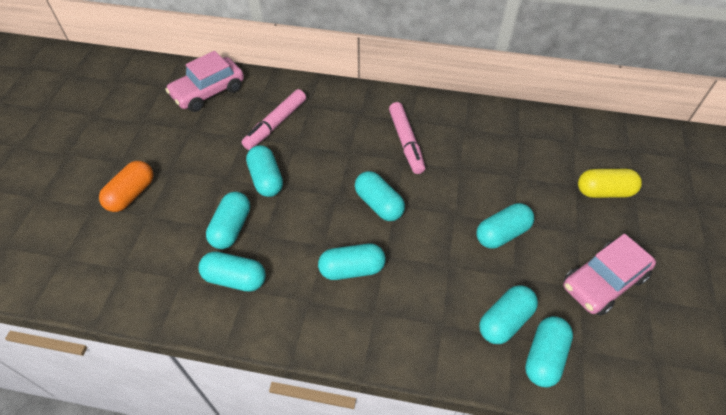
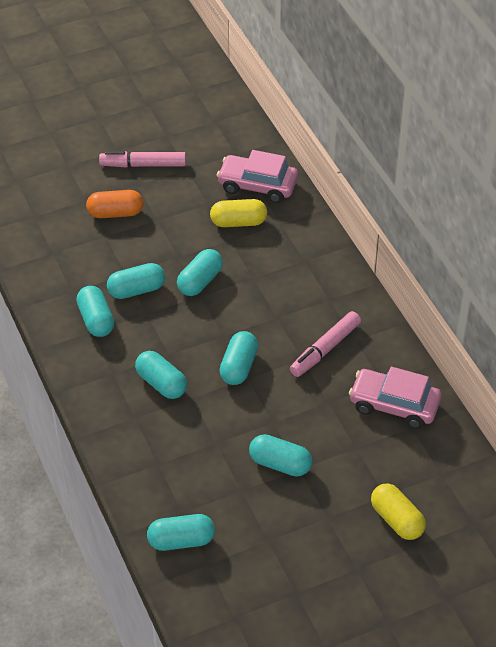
camera: 55 degrees right, 5 degrees down
(231, 122) = (238, 222): none -> yellow capsule
(275, 124) = (263, 251): pink marker -> pink marker (143, 165)
(505, 321) = (193, 502): turquoise capsule -> none
(603, 281) = (288, 554): pink car -> pink car (394, 405)

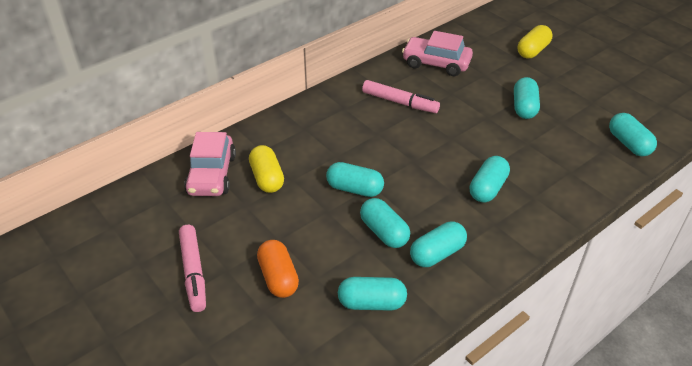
camera: 105 degrees left, 5 degrees down
(239, 367) = (443, 145): turquoise capsule -> turquoise capsule (371, 303)
(394, 405) = (436, 63): pink car -> pink car turned 105 degrees clockwise

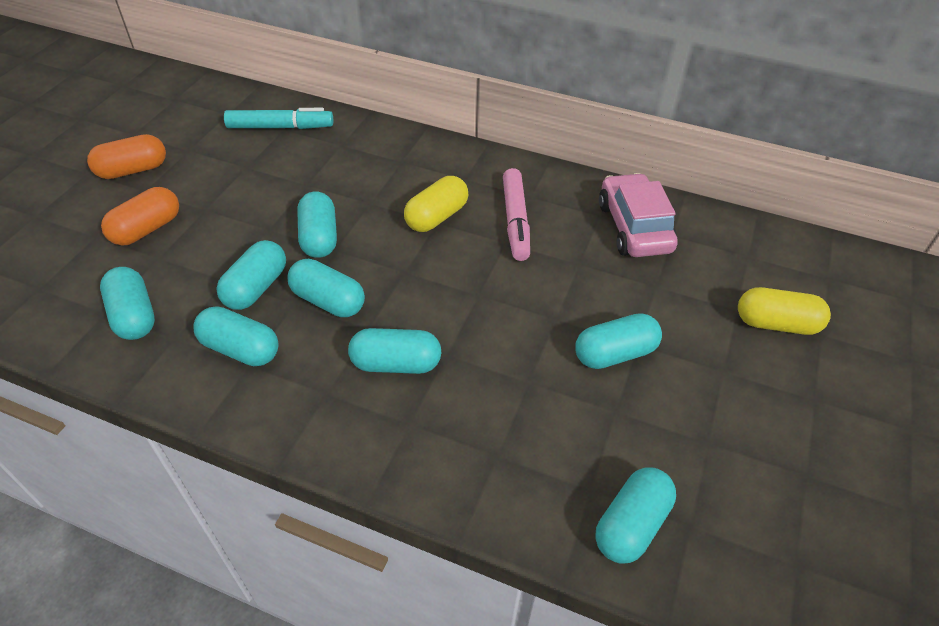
camera: 60 degrees right, 5 degrees up
(193, 272) = (133, 170): pink marker -> orange capsule
(211, 174) = (280, 127): pink car -> turquoise marker
(267, 178) = (297, 165): yellow capsule -> yellow capsule (436, 217)
(418, 201) = (328, 301): none -> turquoise capsule

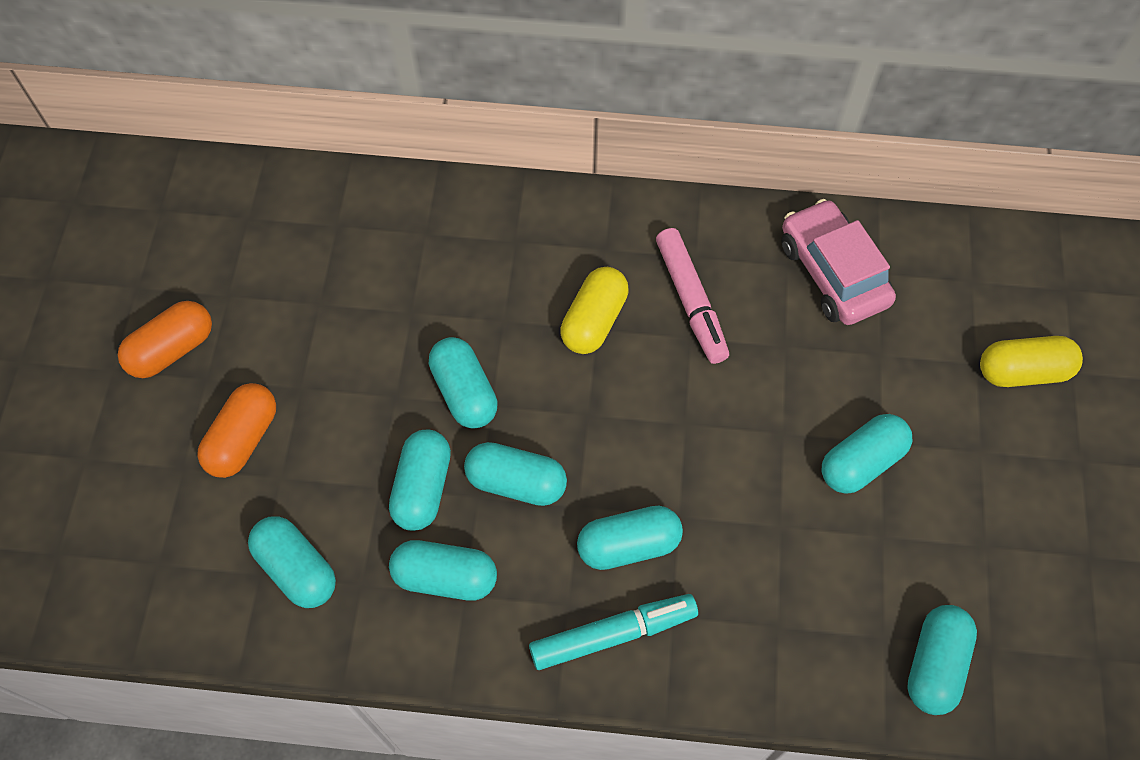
camera: 15 degrees left, 15 degrees up
(280, 127) = (332, 223): turquoise marker -> turquoise marker (613, 634)

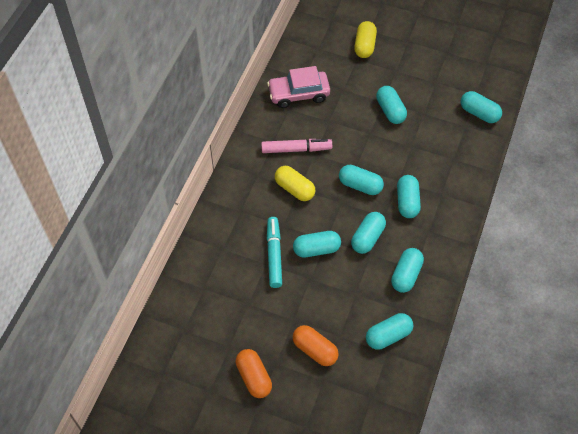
camera: 75 degrees left, 5 degrees down
(422, 487) = (360, 276): turquoise capsule -> turquoise capsule (360, 185)
(613, 634) = (445, 217): turquoise marker -> turquoise marker (274, 255)

